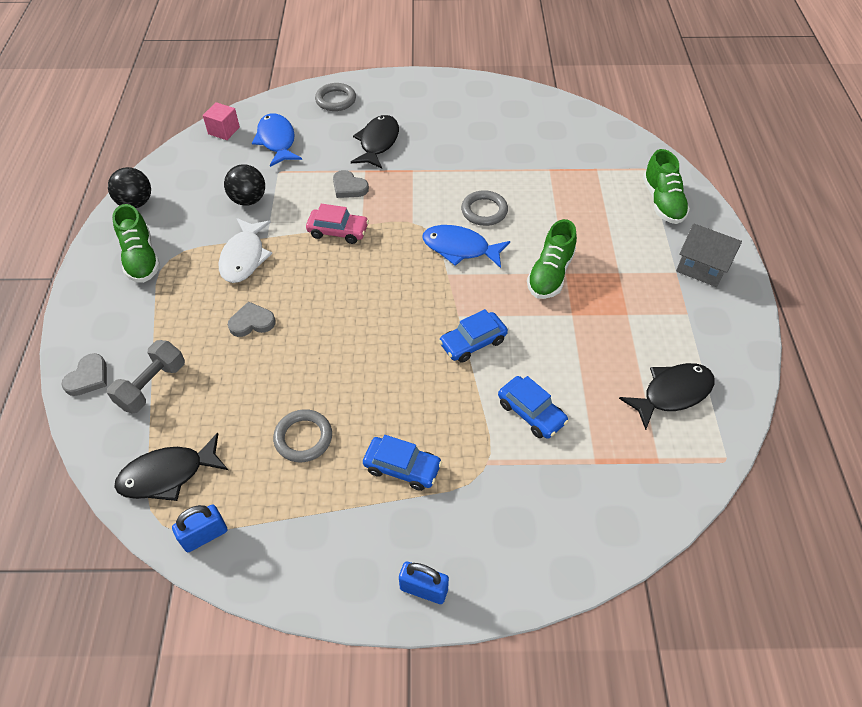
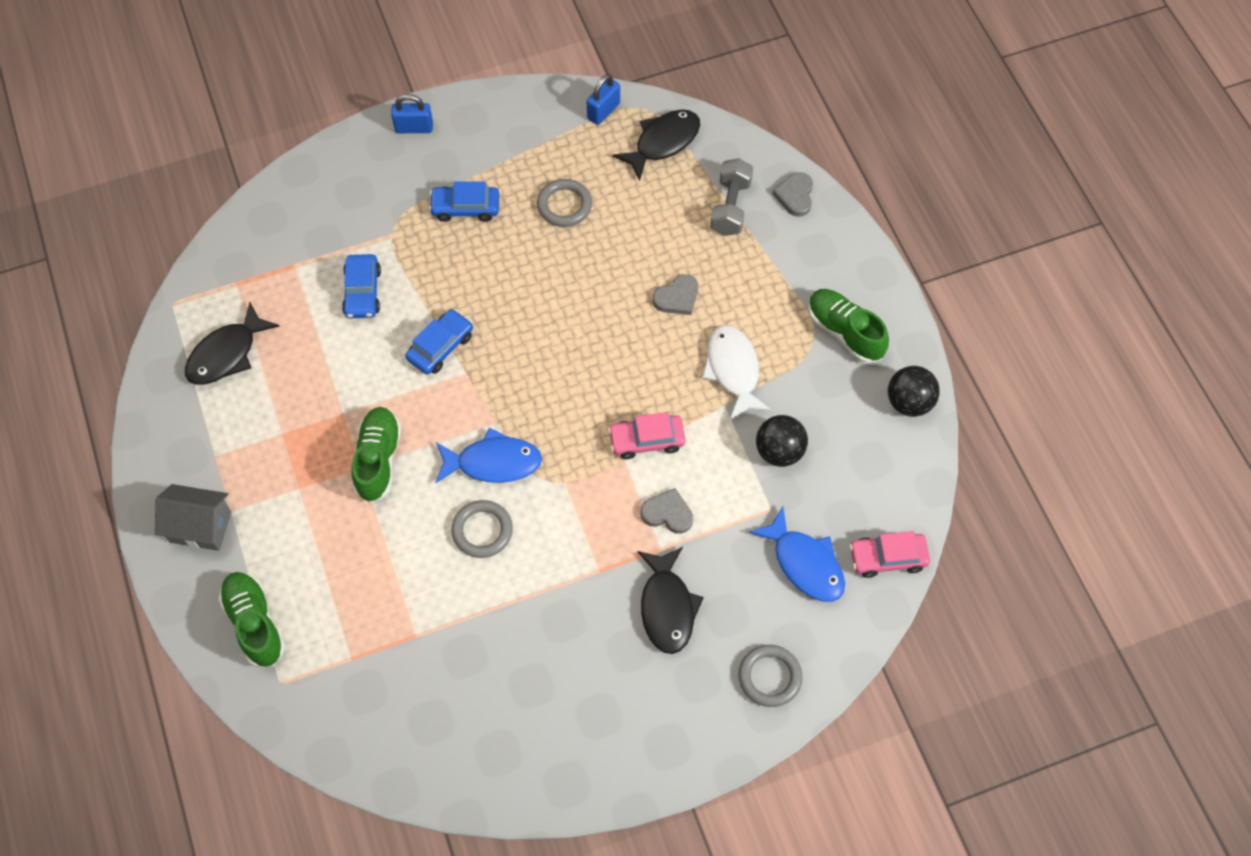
camera: 160 degrees right, 10 degrees up
(224, 131) = (887, 558): pink cube -> pink car
(531, 412) = (362, 292): blue car -> blue car turned 120 degrees counterclockwise

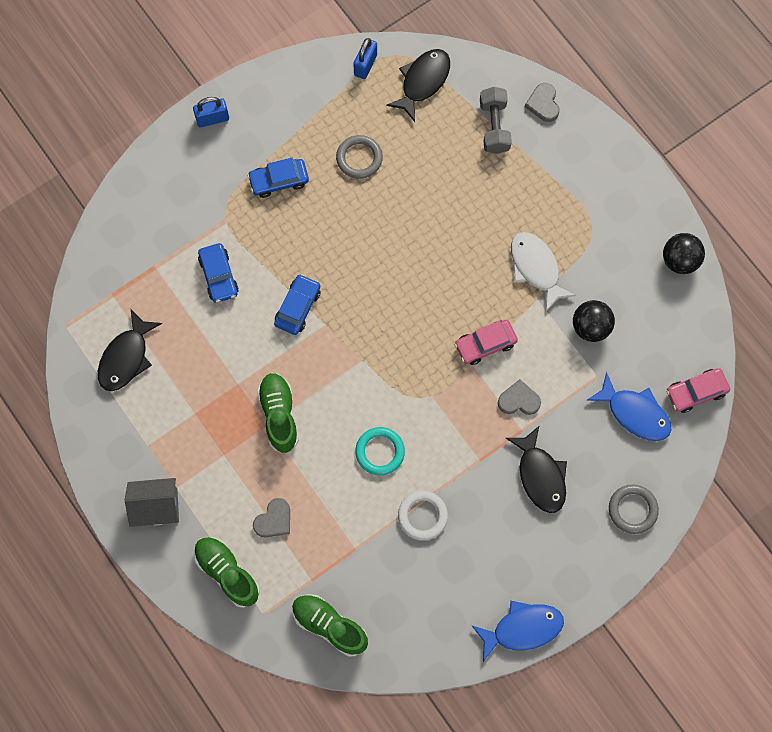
camera: 15 degrees left, 10 degrees up
(482, 531) = (380, 452): grey ring -> turquoise ring
(493, 462) = (371, 394): blue fish -> blue fish (522, 628)
(509, 618) = (422, 516): none -> white ring
(677, 297) = (474, 217): grey heart -> grey heart (274, 520)
(844, 332) = (614, 213): green shoe -> green shoe (329, 625)

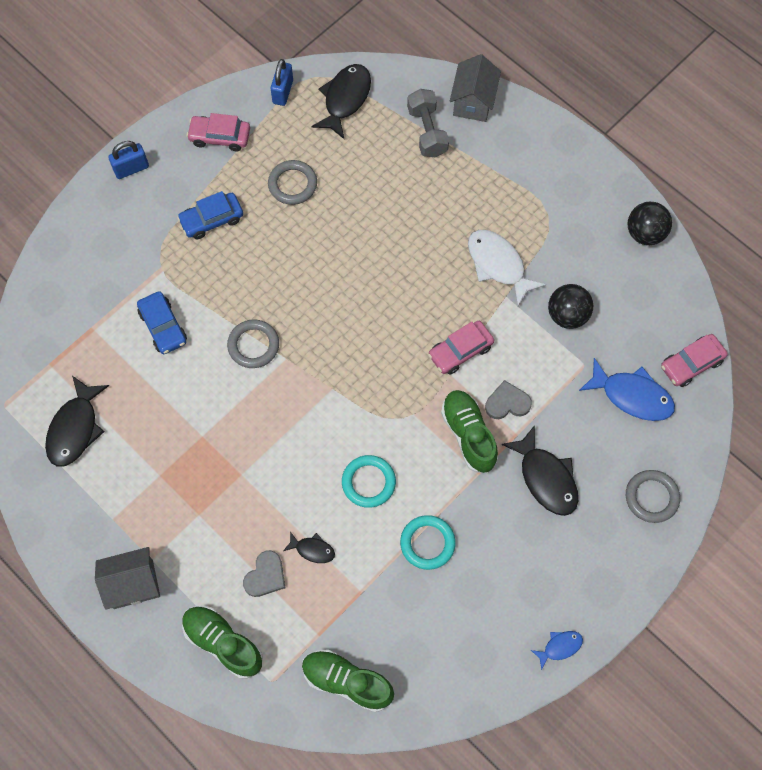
camera: 10 degrees left, 5 degrees down
(279, 415) = (252, 462): green shoe -> green shoe (468, 435)
(298, 307) = (253, 345): blue car -> grey ring
(299, 101) = (220, 137): none -> pink car
(319, 504) = (312, 549): none -> black fish
(422, 516) = (427, 543): white ring -> turquoise ring
(522, 628) = (559, 647): blue fish -> blue fish, size x0.52
(543, 104) = (473, 102): grey heart -> grey house

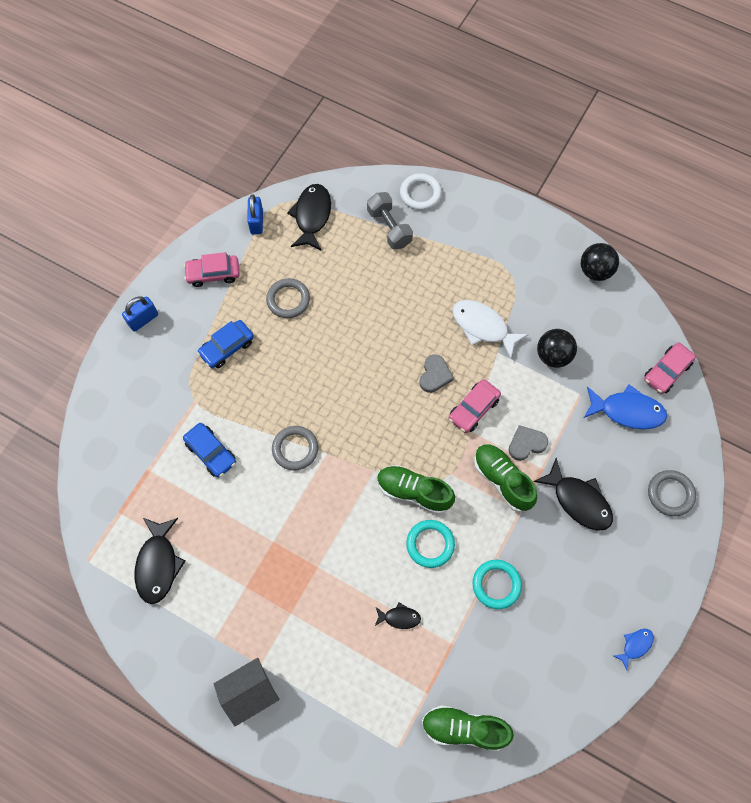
camera: 15 degrees left, 0 degrees up
(223, 643) = (346, 724): green shoe -> green shoe (414, 492)
(265, 576) = (365, 652): grey heart -> grey heart (435, 375)
(473, 102) = (420, 194): grey house -> white ring

